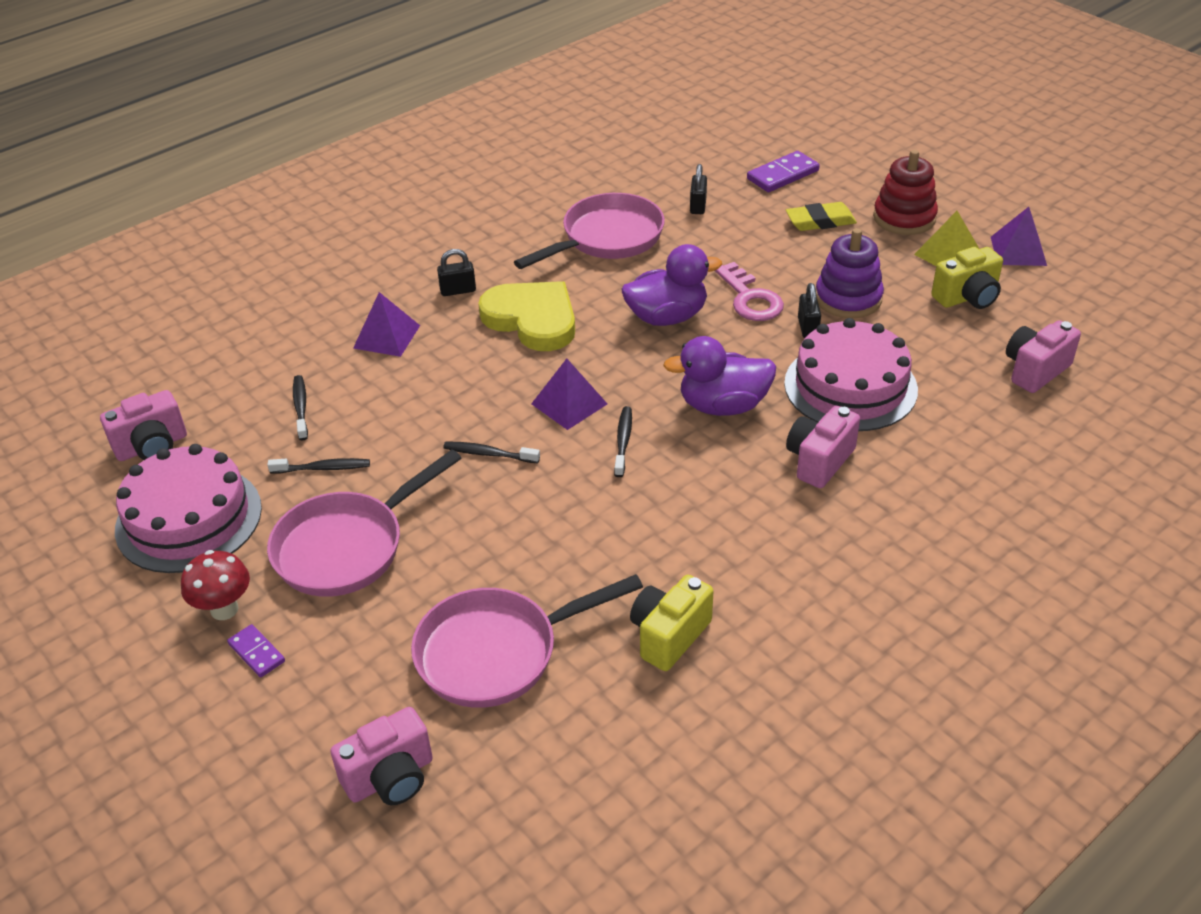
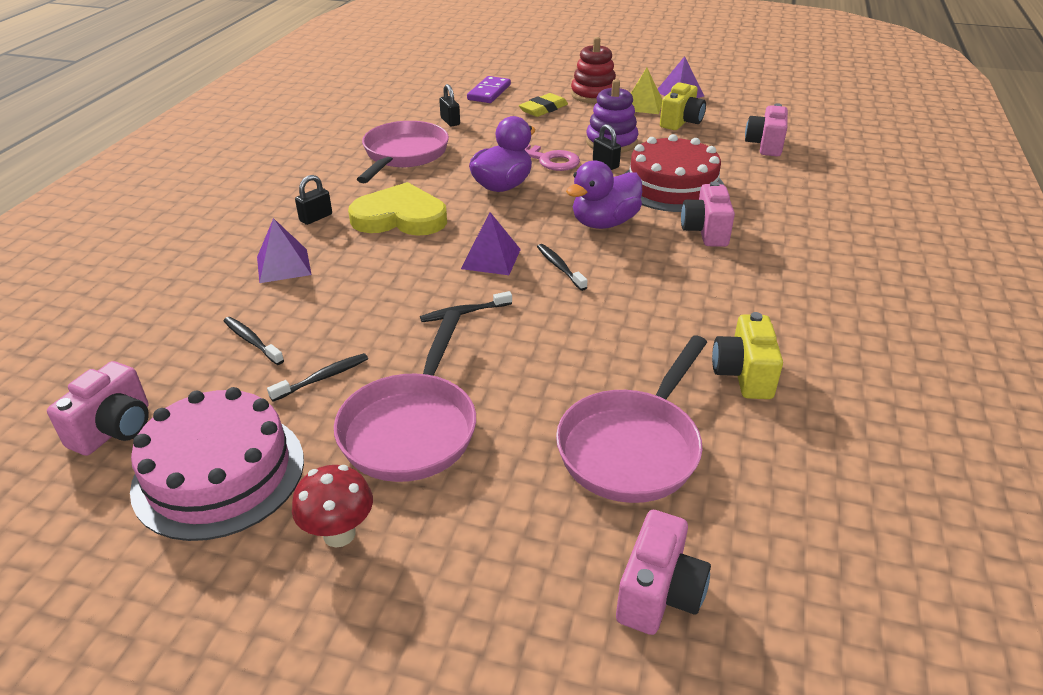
camera: 35 degrees left, 5 degrees down
(257, 652) = (413, 555): purple domino -> none
(850, 386) = (672, 186): pink cake -> red cake

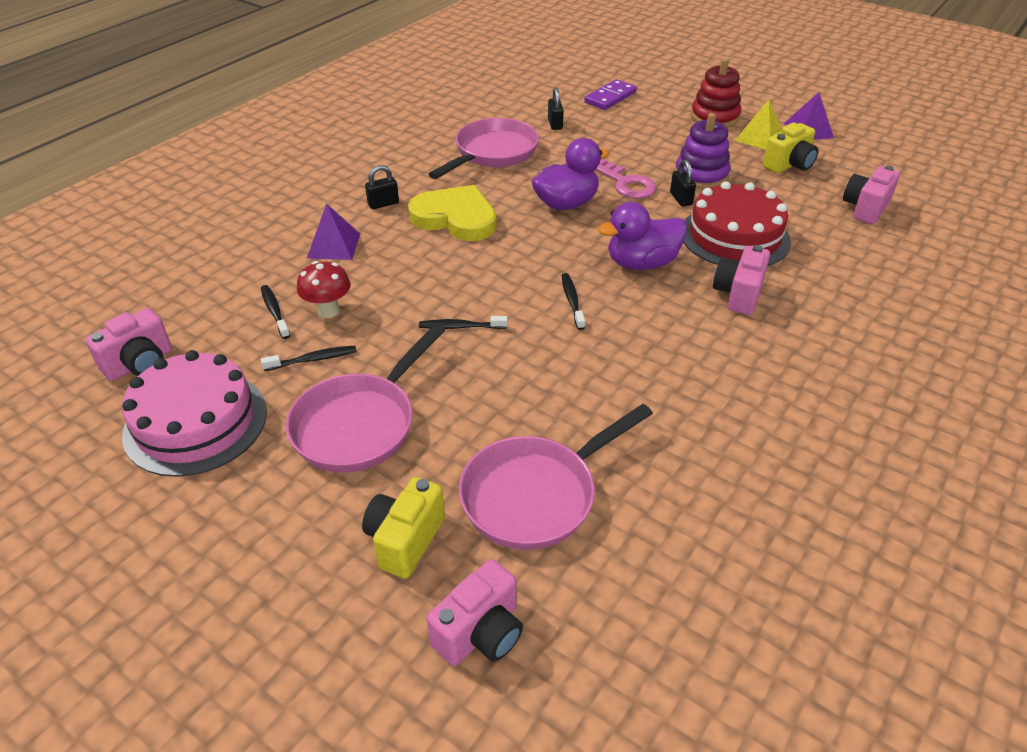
camera: 20 degrees right, 5 degrees up
(339, 534) = (257, 500): red mushroom -> red mushroom (328, 311)
(491, 258) = (514, 278): purple pyramid -> none
(543, 109) = (653, 125): yellow eraser -> none
(743, 375) = (683, 453): yellow camera -> yellow camera (405, 540)

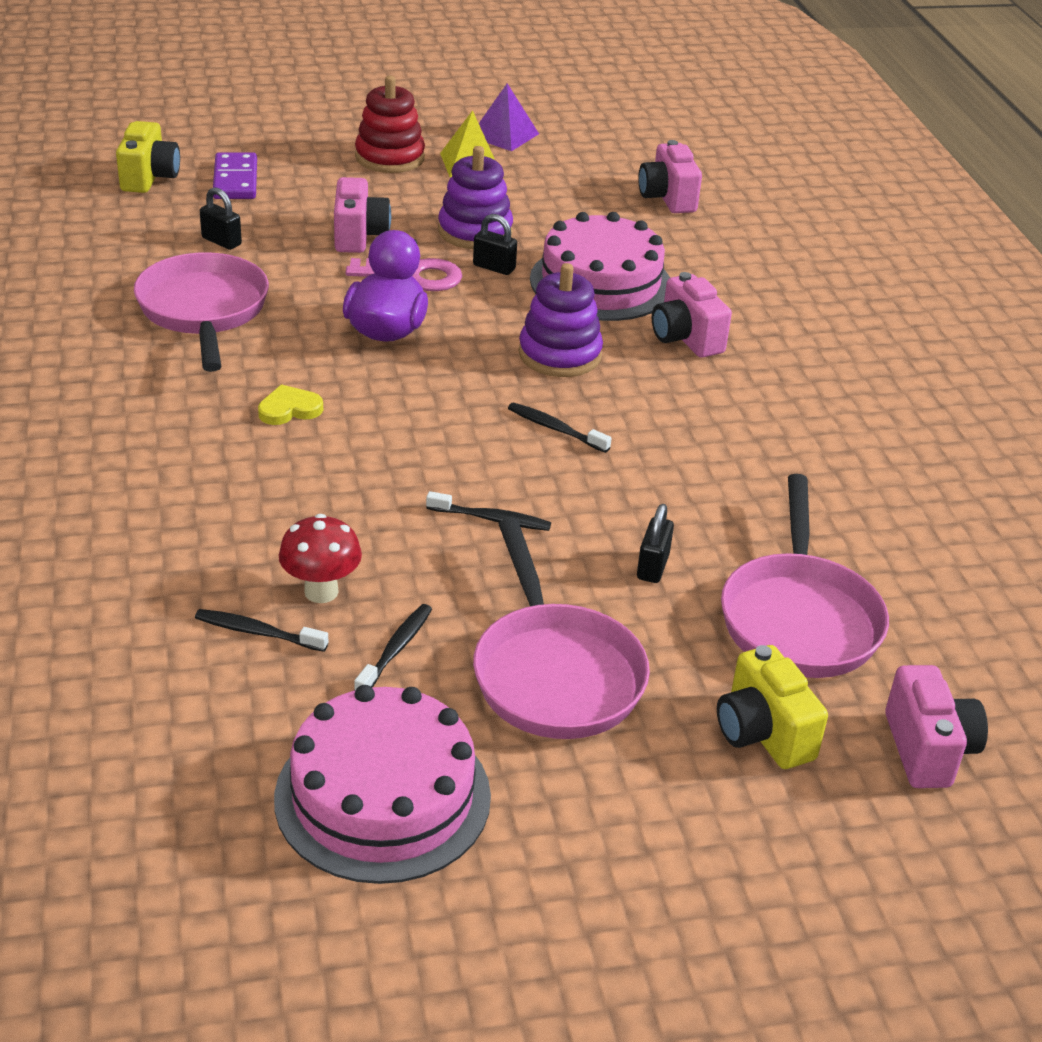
camera: 50 degrees left, 5 degrees down
(140, 364) = (194, 794): pink camera -> pink camera (359, 236)
(333, 245) = (194, 520): purple pyramid -> none
(383, 204) = (169, 439): black padlock -> black padlock (652, 567)
(455, 218) = (289, 409): yellow heart -> yellow heart, size x0.46
(460, 327) = (491, 519): black toothbrush -> black toothbrush turned 120 degrees counterclockwise
(641, 263) = (560, 354): purple duck -> purple stacking toy
(734, 236) = (601, 283): red cake -> pink cake
(789, 165) = (540, 182): yellow camera -> yellow camera (149, 178)

